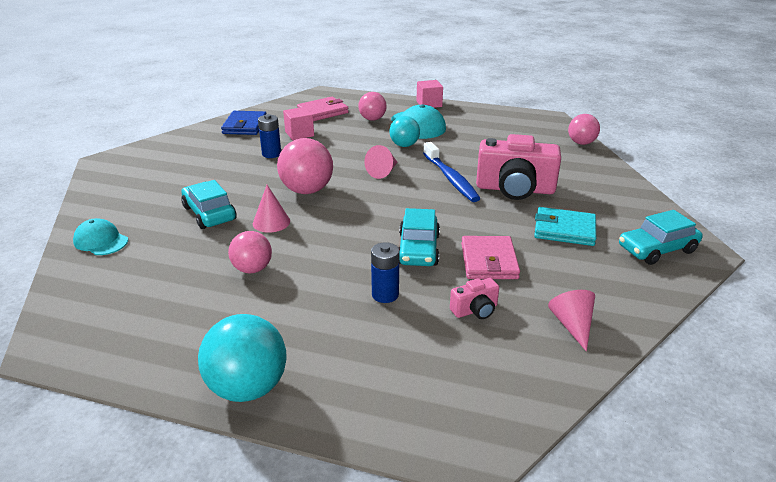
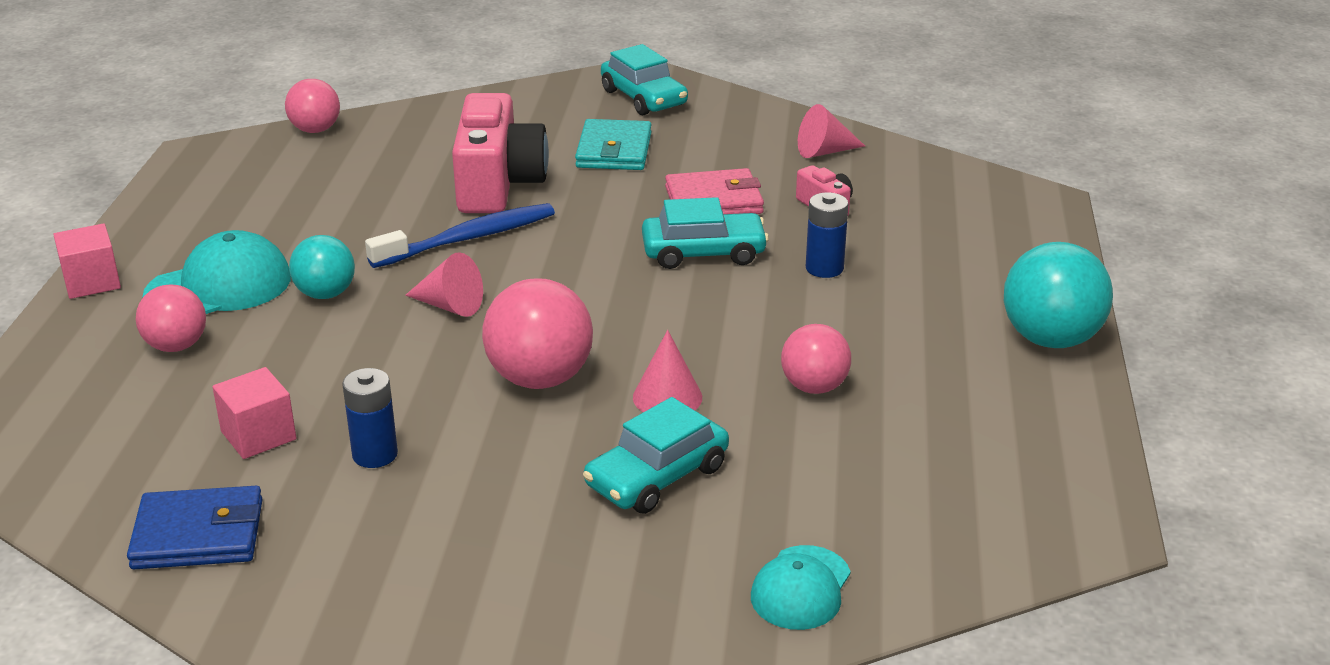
camera: 100 degrees left, 0 degrees up
(323, 112) = (116, 423): pink wallet -> none

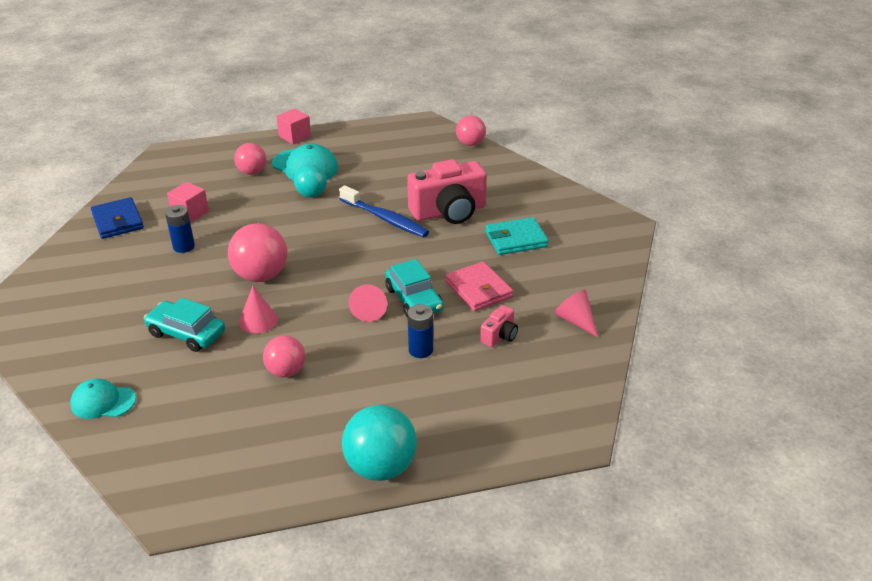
camera: 70 degrees right, 5 degrees up
(450, 306) = (317, 231): pink cone -> pink cone (369, 310)
(644, 98) = (593, 233): turquoise car -> none

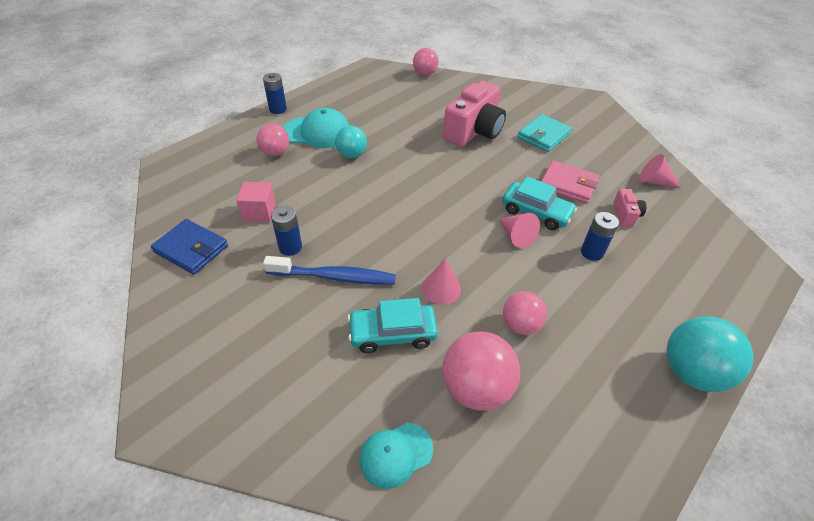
camera: 35 degrees left, 10 degrees up
(261, 275) = (394, 245): pink ball -> pink ball (475, 388)
(294, 136) = (278, 109): pink cube -> blue battery
(385, 219) = (435, 154): blue toothbrush -> blue toothbrush (335, 277)

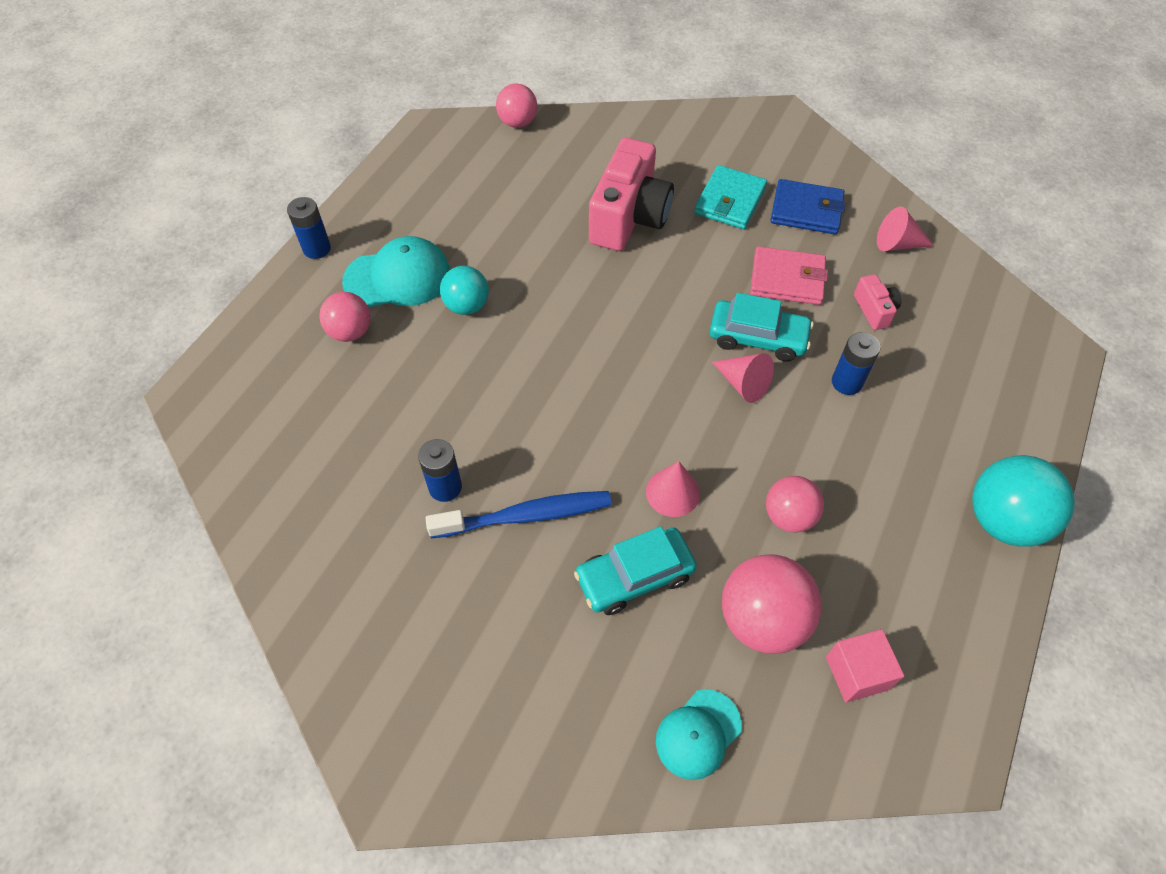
camera: 15 degrees left, 10 degrees up
(191, 249) = (305, 530): blue wallet -> blue wallet (806, 210)
(259, 212) = (375, 442): pink cube -> pink cube (857, 673)

